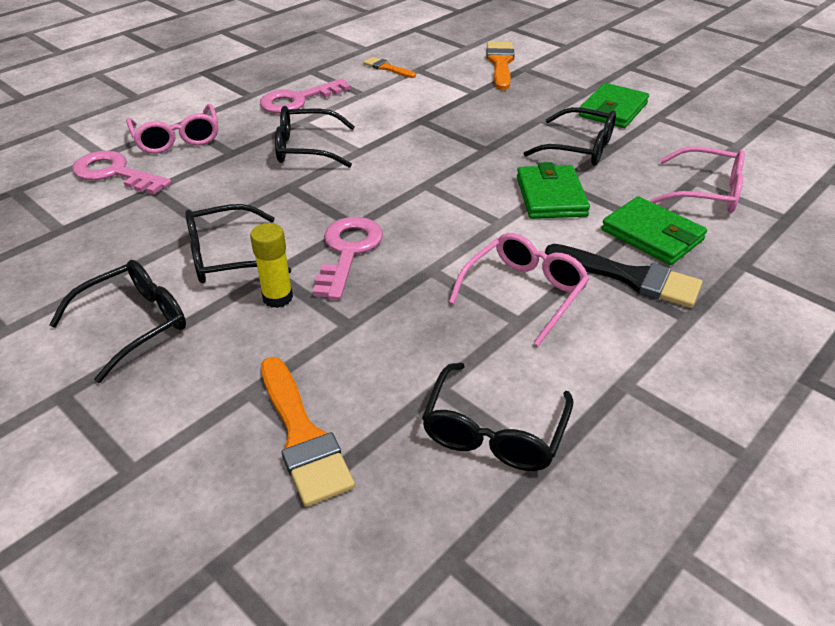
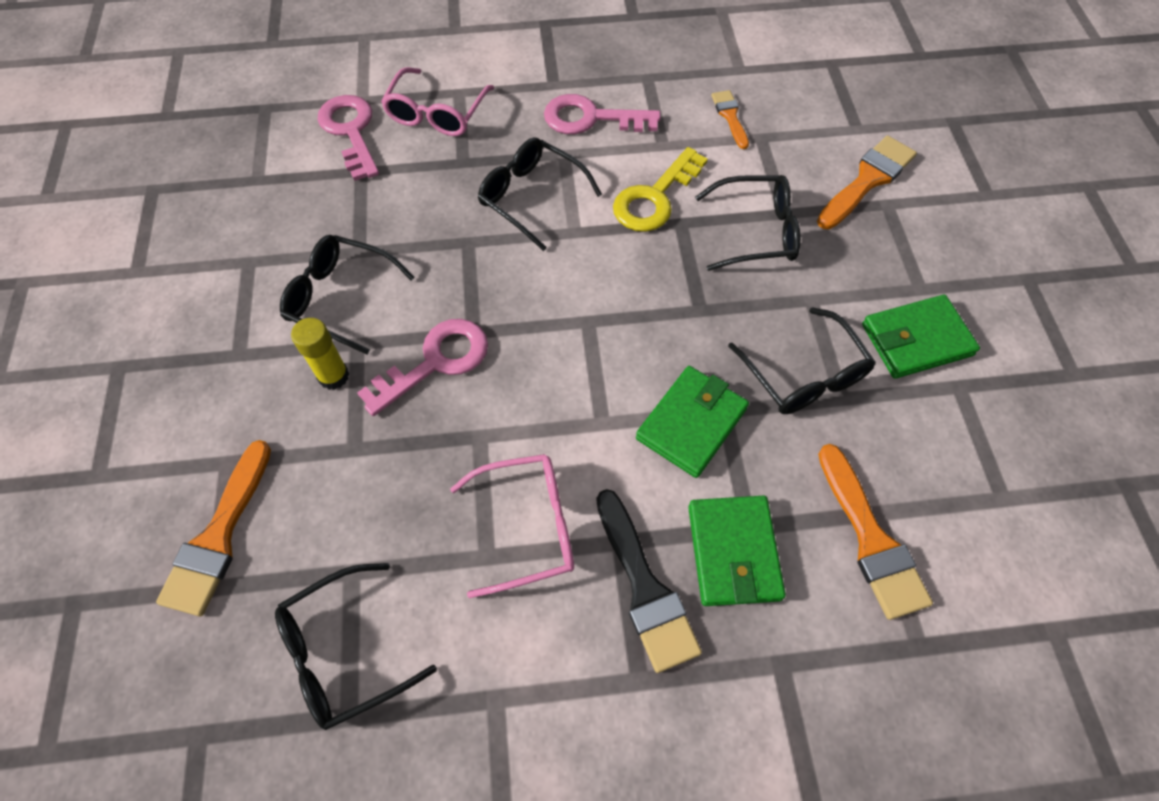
camera: 40 degrees right, 20 degrees up
(134, 324) = (217, 328): black glasses -> black glasses (756, 232)
(389, 116) = (655, 197): none -> yellow key
(706, 192) = (871, 539): pink glasses -> orange brush

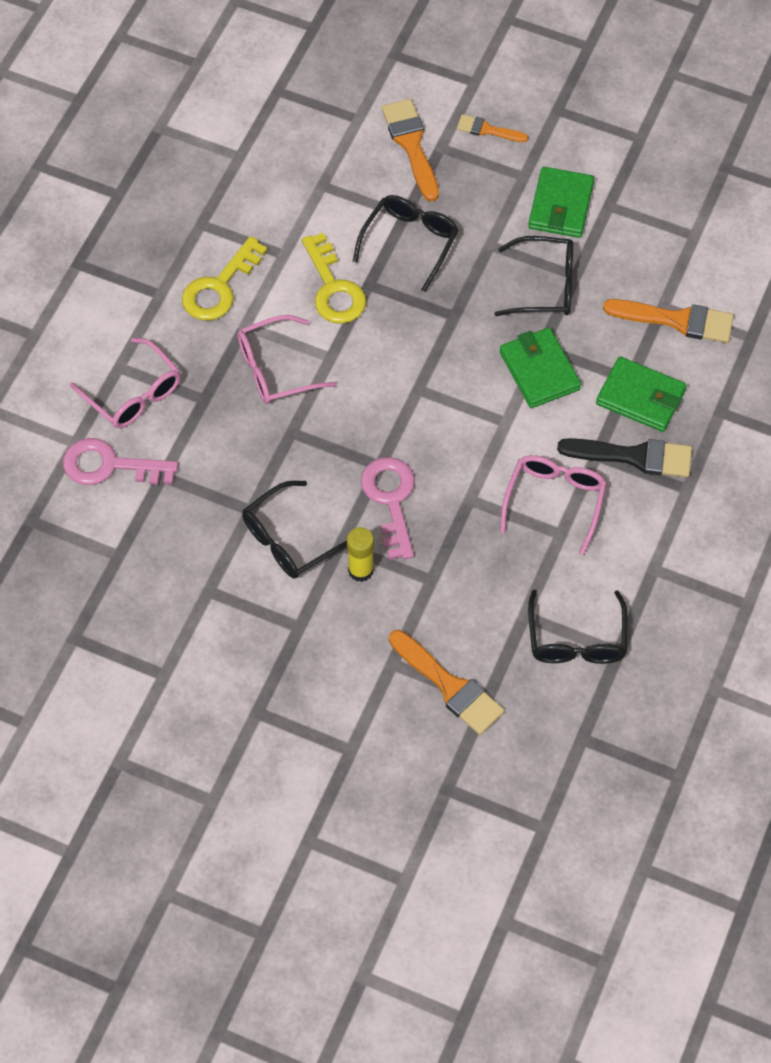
camera: 60 degrees left, 0 degrees up
(531, 197) = (275, 369): black glasses -> pink glasses
(591, 118) = (219, 287): pink key -> yellow key
(730, 116) = (286, 193): orange brush -> orange brush (487, 130)

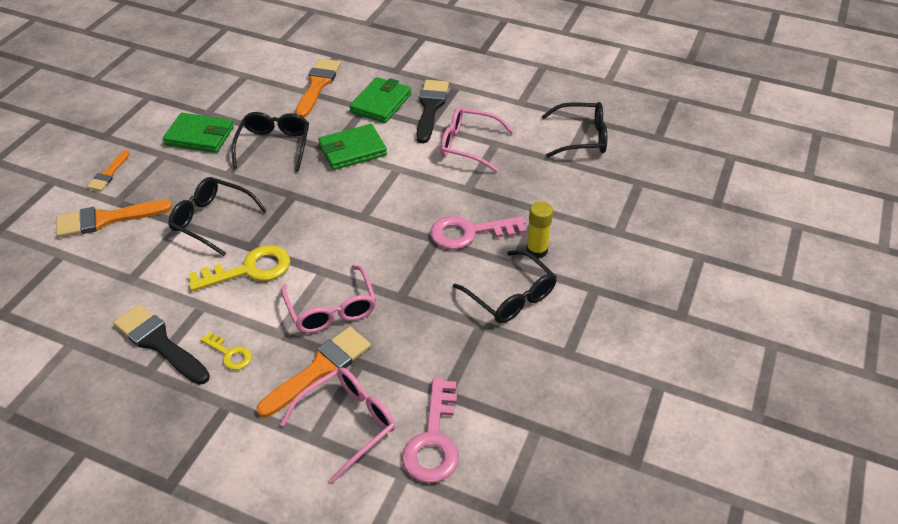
camera: 90 degrees left, 15 degrees down
(219, 287) = (230, 354): yellow key -> yellow key, size x0.55
(236, 226) = (159, 343): none -> black brush
(449, 686) = (631, 201): orange brush -> orange brush (320, 369)

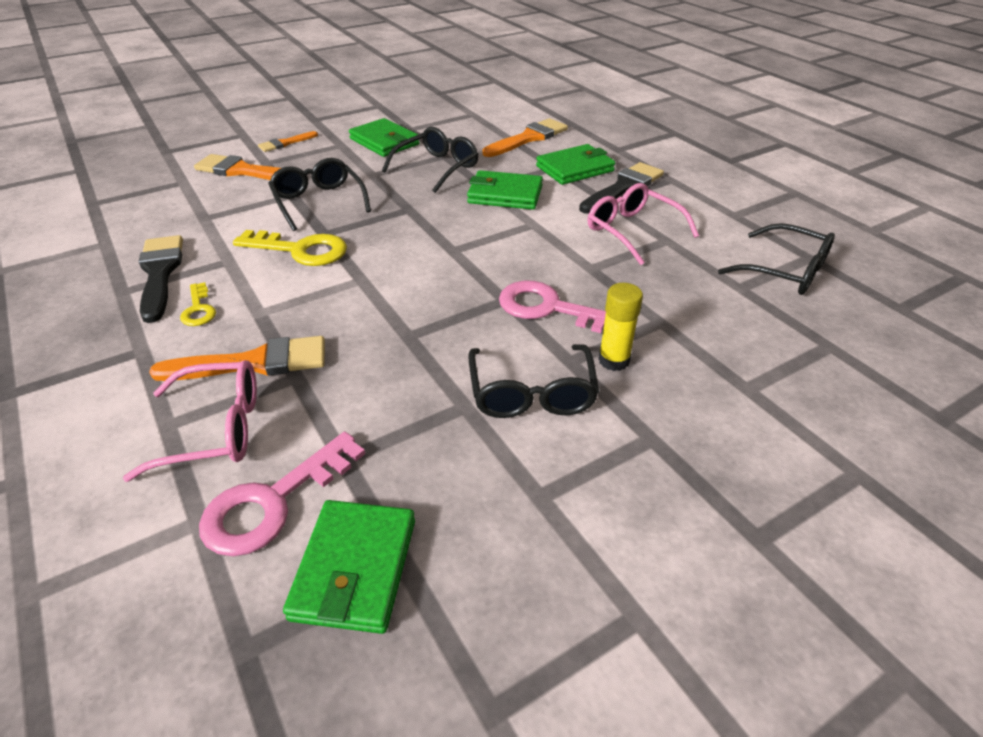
camera: 35 degrees right, 5 degrees down
(331, 309) = (330, 315): pink glasses -> none
(513, 444) = (354, 568): none -> green wallet

